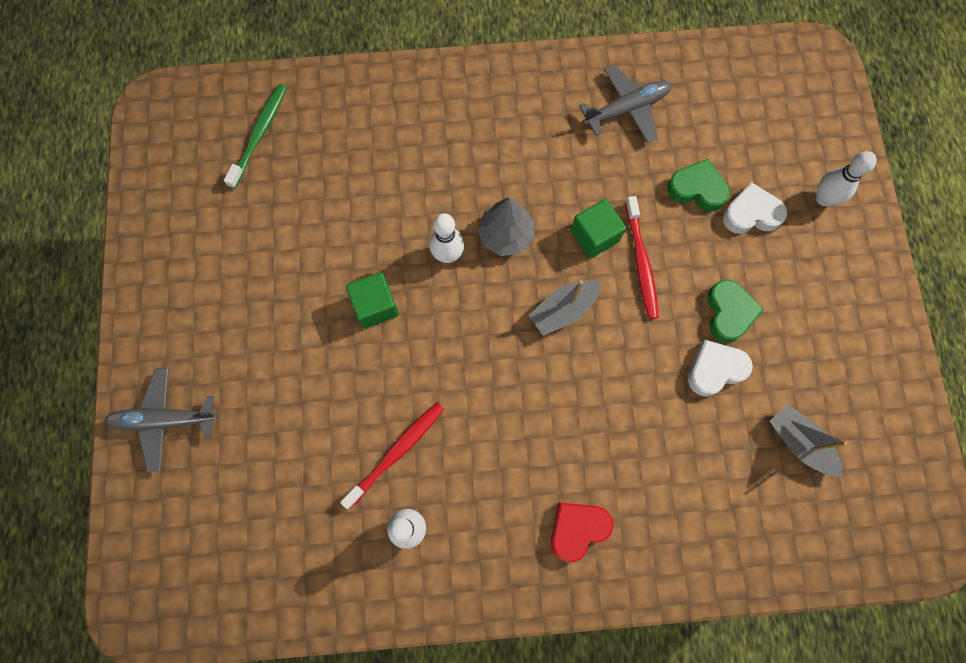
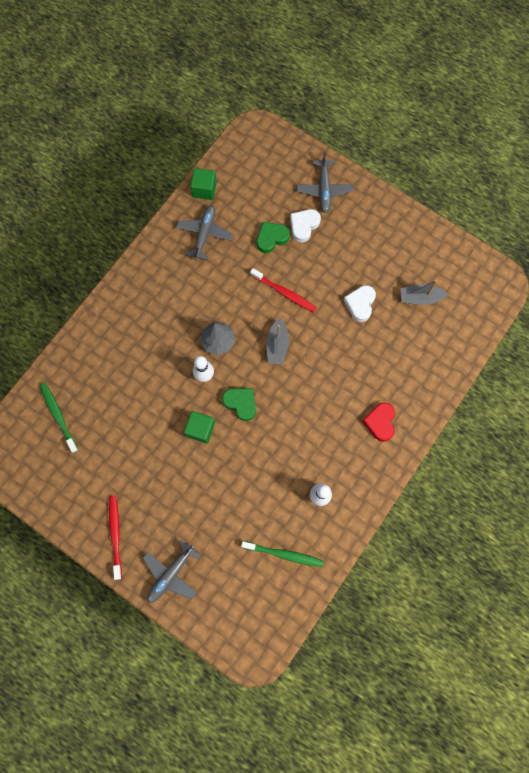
camera: 50 degrees left, 0 degrees up
(296, 544) = (284, 554): none -> green toothbrush
(397, 452) = (280, 475): red toothbrush -> red toothbrush (115, 534)
(594, 236) = (254, 302): green cube -> green cube (204, 189)
(729, 313) = (340, 276): green heart -> green heart (241, 403)
(823, 199) = (324, 190): white bowling pin -> grey plane

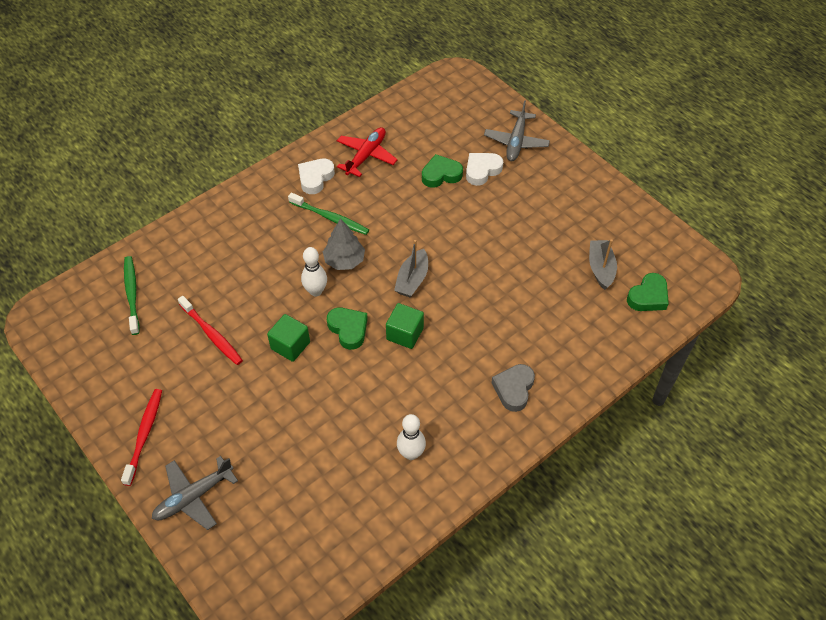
camera: 15 degrees right, 20 degrees down
(204, 189) = (381, 116): green cube -> green cube (405, 334)
(204, 234) = (366, 155): grey plane -> red plane
(284, 293) = (438, 229): red toothbrush -> red toothbrush (212, 334)
(284, 554) = (344, 510): green toothbrush -> green toothbrush (330, 218)
(360, 304) = (525, 259): white heart -> white heart (315, 178)
(380, 422) = (514, 389): red heart -> grey heart
(420, 298) = (601, 268): grey boat -> grey boat turned 75 degrees clockwise
(461, 315) = (648, 296): none -> green heart

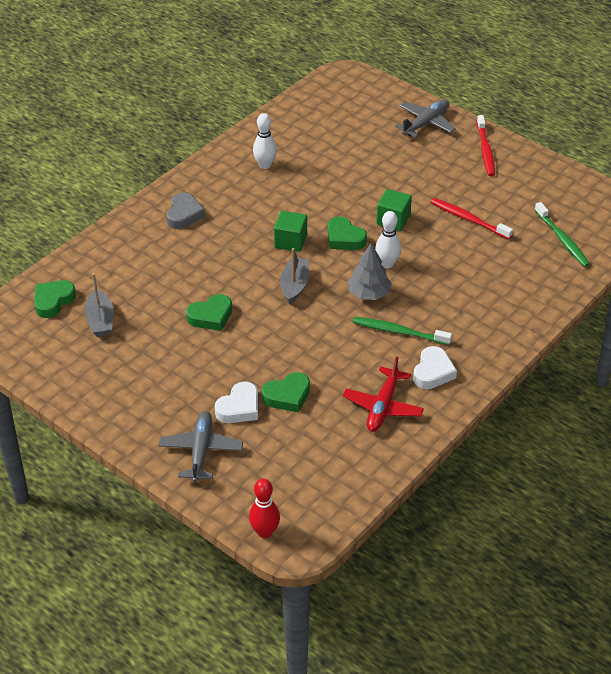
camera: 170 degrees right, 10 degrees down
(476, 83) = (265, 532): none -> red bowling pin
(497, 258) = (211, 316): none -> green heart

